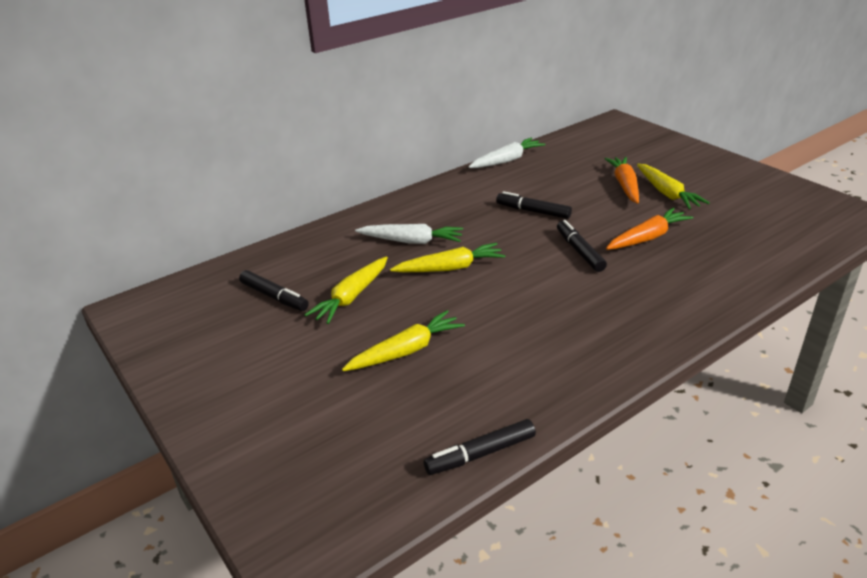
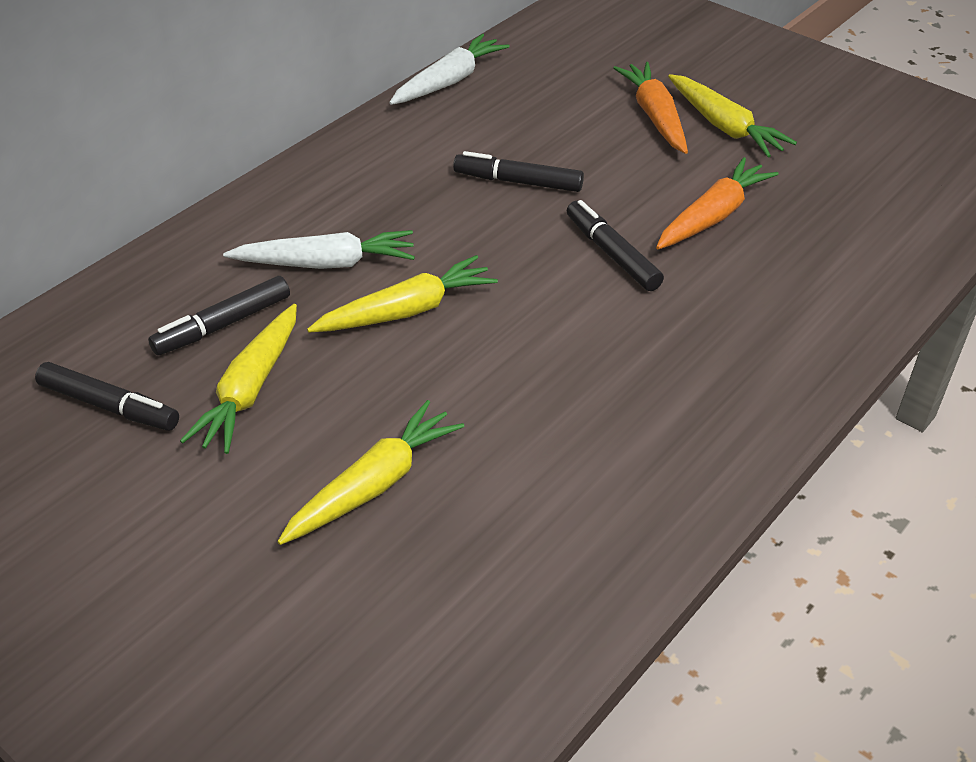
camera: 15 degrees left, 10 degrees up
(480, 454) = (545, 661): black marker -> black marker (223, 325)

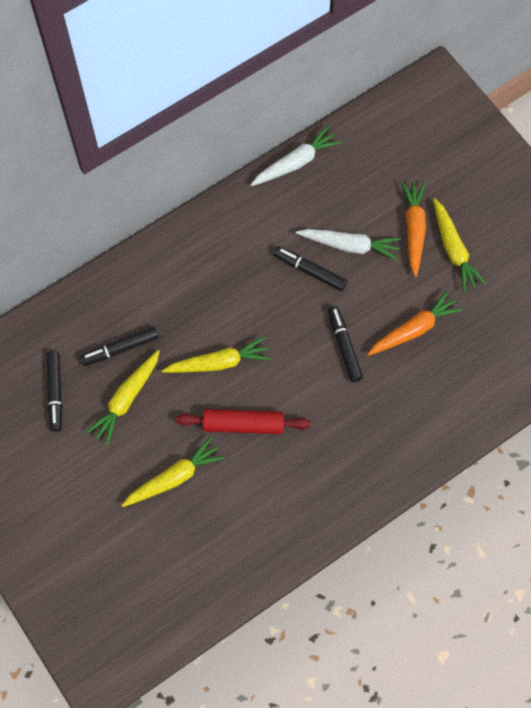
camera: 15 degrees right, 25 degrees up
(109, 406) = (55, 393): black marker -> black marker turned 45 degrees clockwise
(326, 263) = (183, 314): white carrot -> white carrot (349, 245)
(480, 382) = (243, 424): none -> red rolling pin

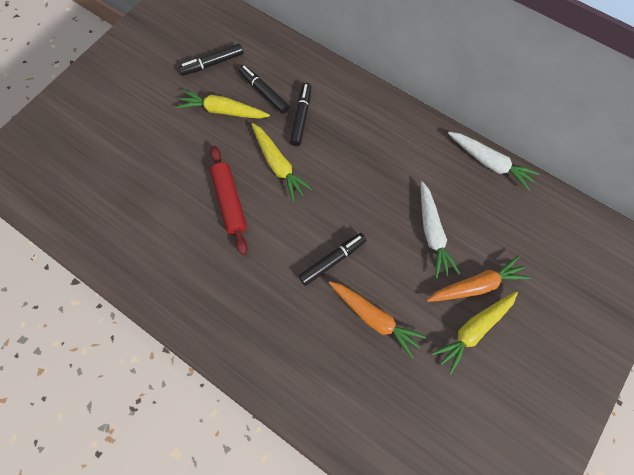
camera: 70 degrees right, 0 degrees up
(174, 477) = (167, 166): yellow carrot -> none
(310, 271) = (392, 208): black marker -> black marker (301, 117)

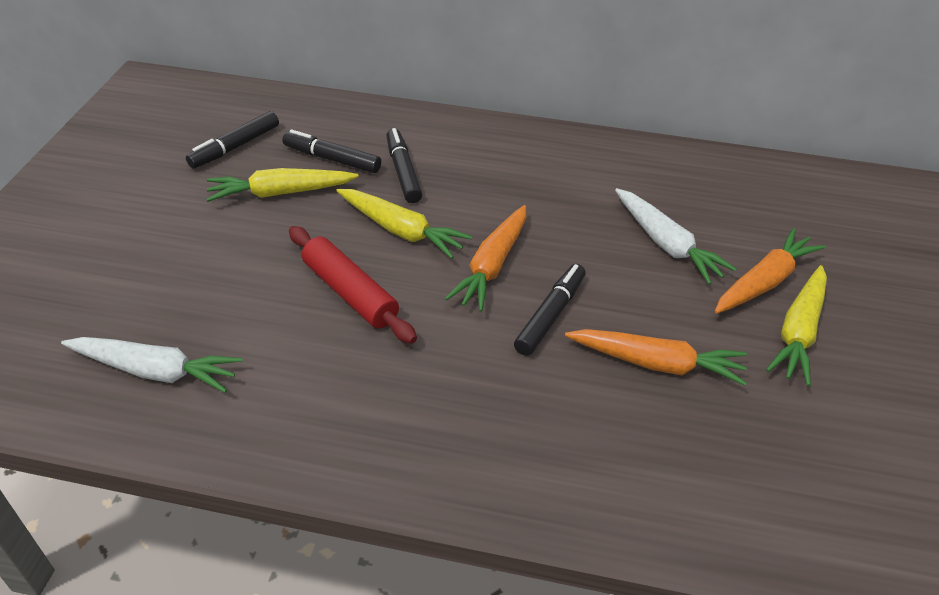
camera: 25 degrees left, 25 degrees down
(317, 211) = (492, 266): none -> orange carrot
(489, 163) = (685, 155): white carrot -> white carrot (155, 371)

